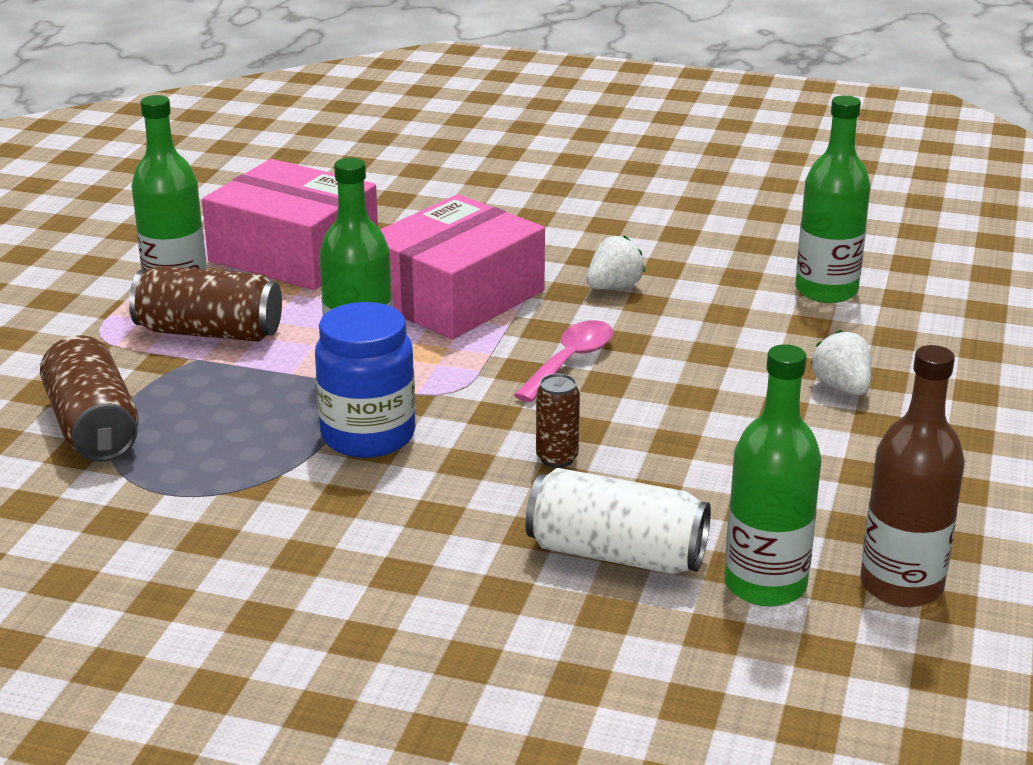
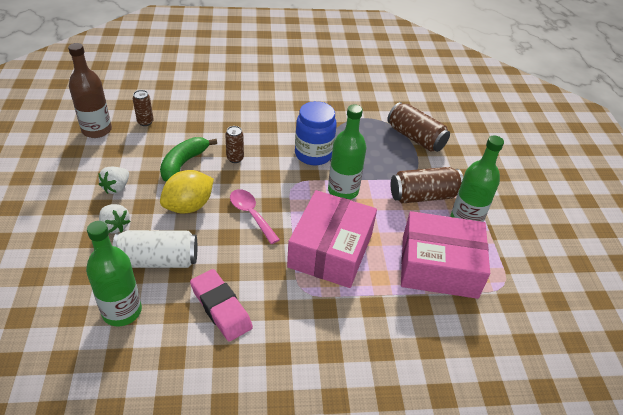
camera: 155 degrees right, 15 degrees up
(570, 361) = (251, 214): pink spoon -> pink spoon turned 135 degrees clockwise
(614, 287) = (250, 281): white strawberry -> white strawberry (116, 188)
(616, 554) = (199, 123): white can -> white can (158, 260)
(671, 270) = (221, 308): none -> pink eraser
(683, 468) = (183, 164): none -> green banana
(690, 393) = (189, 206): none -> yellow lemon
(765, 585) = (145, 122): green bottle -> brown can

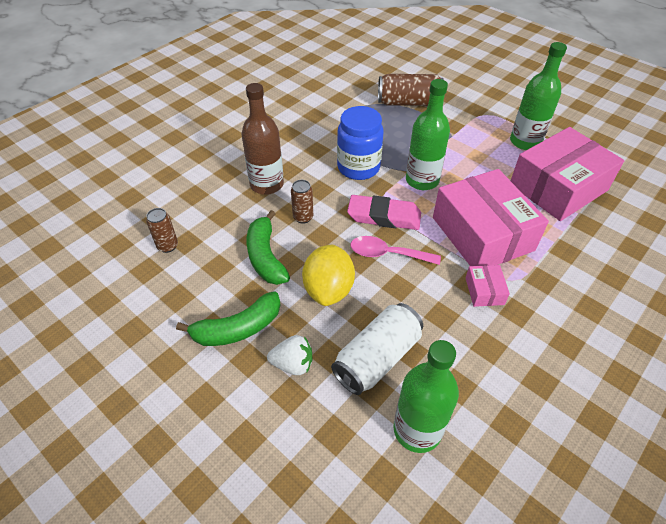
camera: 40 degrees left, 5 degrees up
(97, 130) = (127, 291): brown bottle -> brown bottle (267, 184)
(116, 188) = (238, 328): white strawberry -> green banana
(221, 308) = (481, 349): pink eraser -> pink eraser (384, 217)
(275, 281) = (484, 291): none -> pink box
(423, 196) = (476, 143): brown can -> none

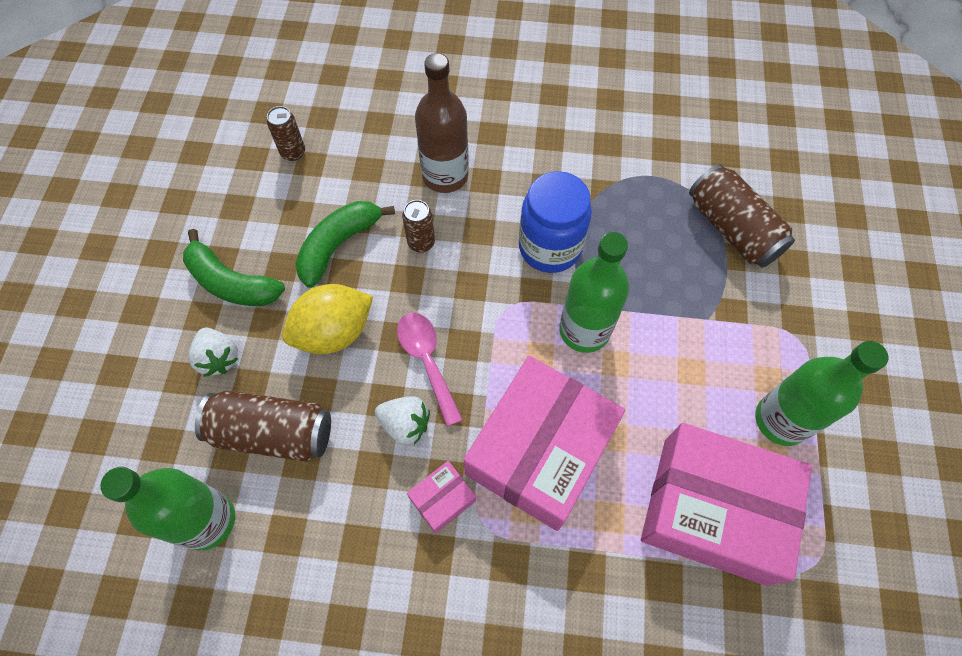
camera: 55 degrees right, 15 degrees up
(377, 358) = (273, 433): white can -> brown can
(384, 217) = (485, 323): pink eraser -> none
(422, 285) = (405, 424): none -> white strawberry

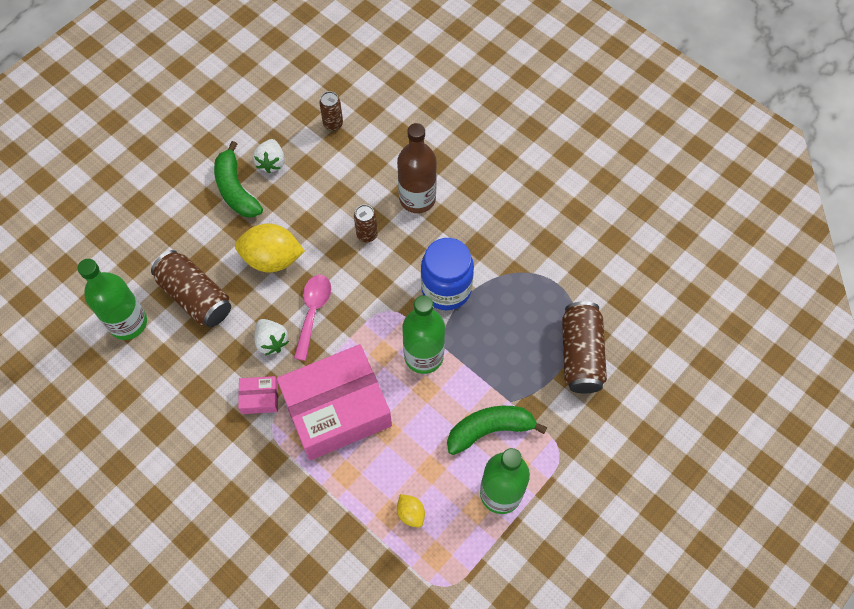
camera: 35 degrees right, 0 degrees up
(219, 358) = (197, 232): white strawberry -> white strawberry (271, 162)
(338, 245) = (315, 205): green banana -> green banana (489, 430)
(713, 509) = (411, 513): pink box -> yellow lemon

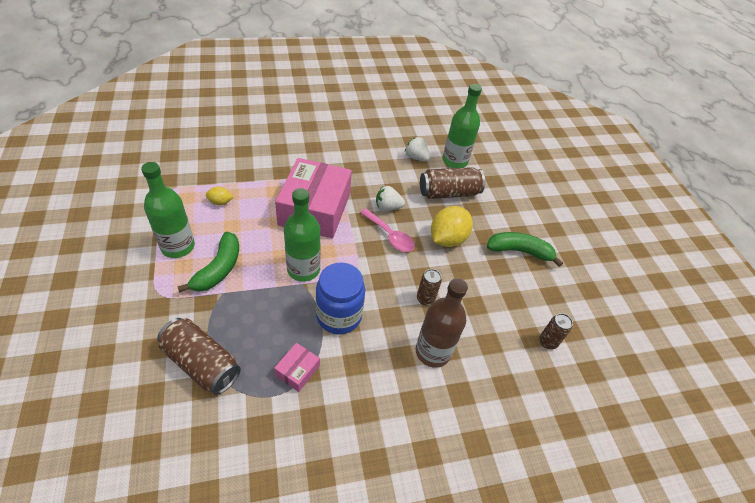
camera: 120 degrees right, 15 degrees down
(260, 398) = (356, 184): pink box -> pink box (297, 371)
(271, 162) = (531, 282): white strawberry -> white strawberry (416, 157)

